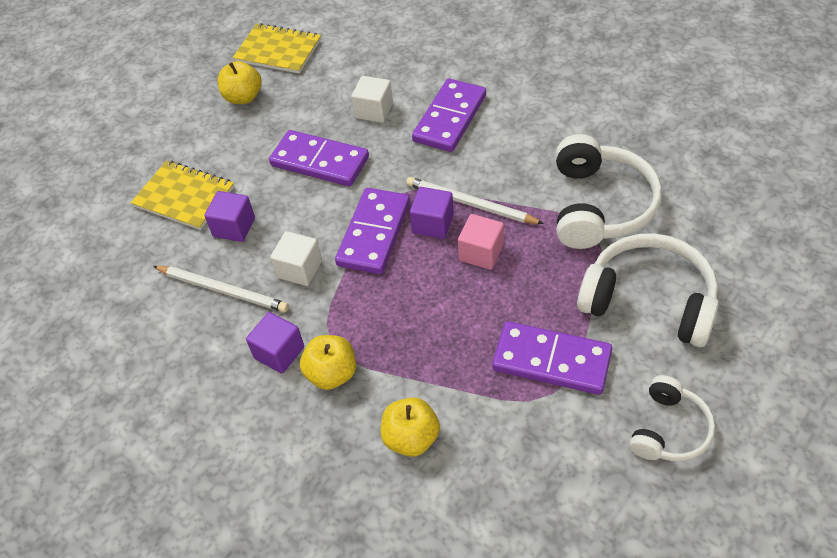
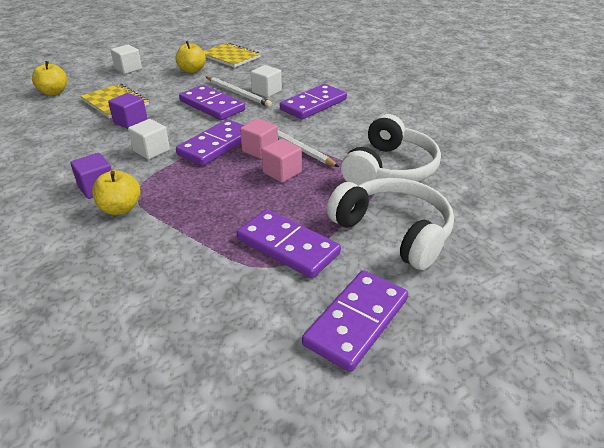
camera: 15 degrees right, 15 degrees down
(149, 121) = (128, 69): none -> white cube
(223, 290) = (94, 148): white pencil -> white pencil (238, 93)
(411, 438) = (141, 262): yellow apple -> yellow apple (54, 92)
(433, 224) = (260, 150): purple cube -> pink cube
(669, 430) = (356, 321): white headphones -> purple domino

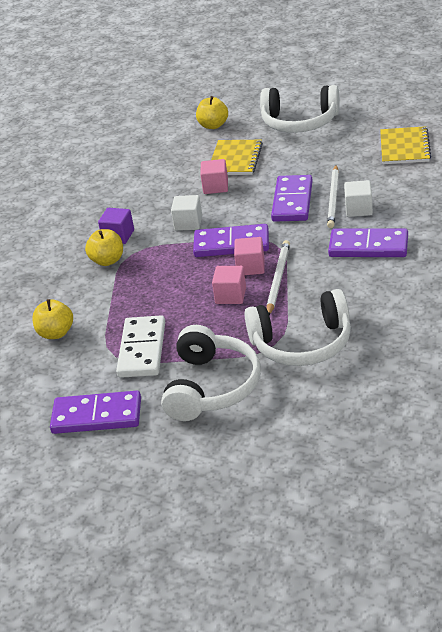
camera: 60 degrees right, 0 degrees up
(128, 69) = (299, 122): white cube -> white headphones
(130, 122) = (215, 187): purple cube -> pink cube
(192, 70) = (343, 150): yellow apple -> yellow apple (56, 333)
(287, 246) = (142, 350): purple domino -> white domino

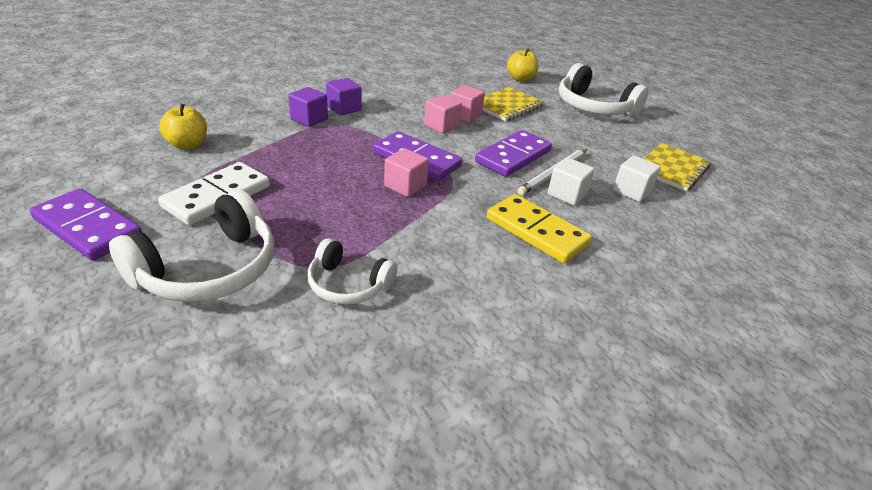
camera: 25 degrees right, 0 degrees up
(107, 260) = (309, 119): yellow apple -> purple cube
(188, 223) = (406, 127): white cube -> white cube (631, 191)
(230, 296) = (354, 198): pink cube -> pink cube (441, 126)
(278, 279) = (413, 209): white pencil -> none
(302, 343) = (348, 284): white headphones -> white headphones, size x0.59
(368, 247) = (536, 231): purple domino -> yellow domino

